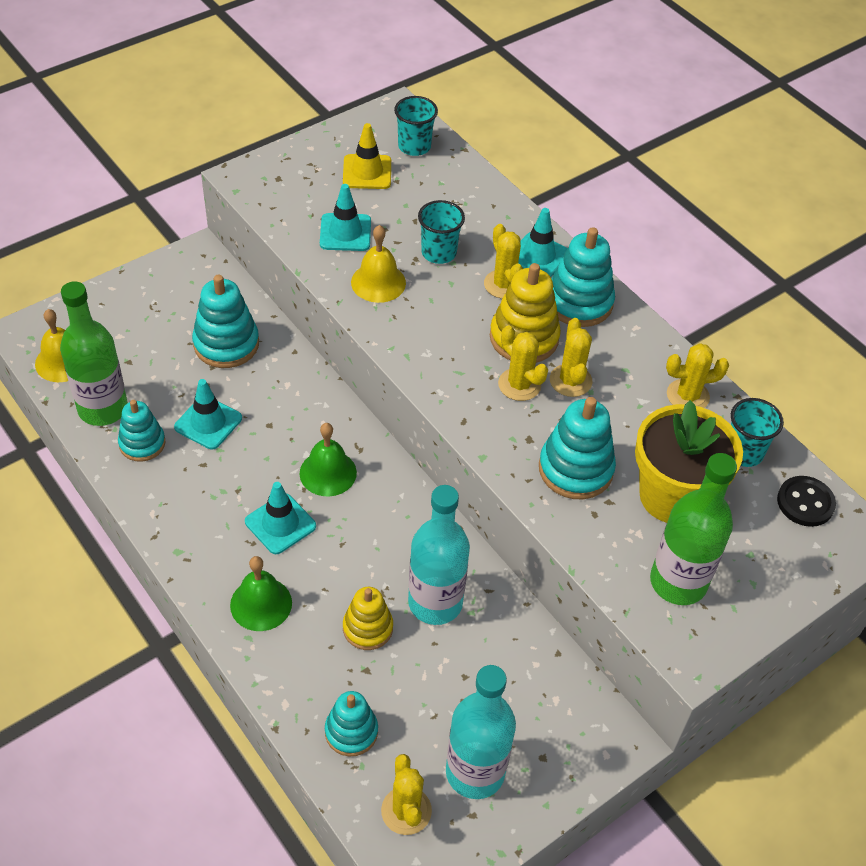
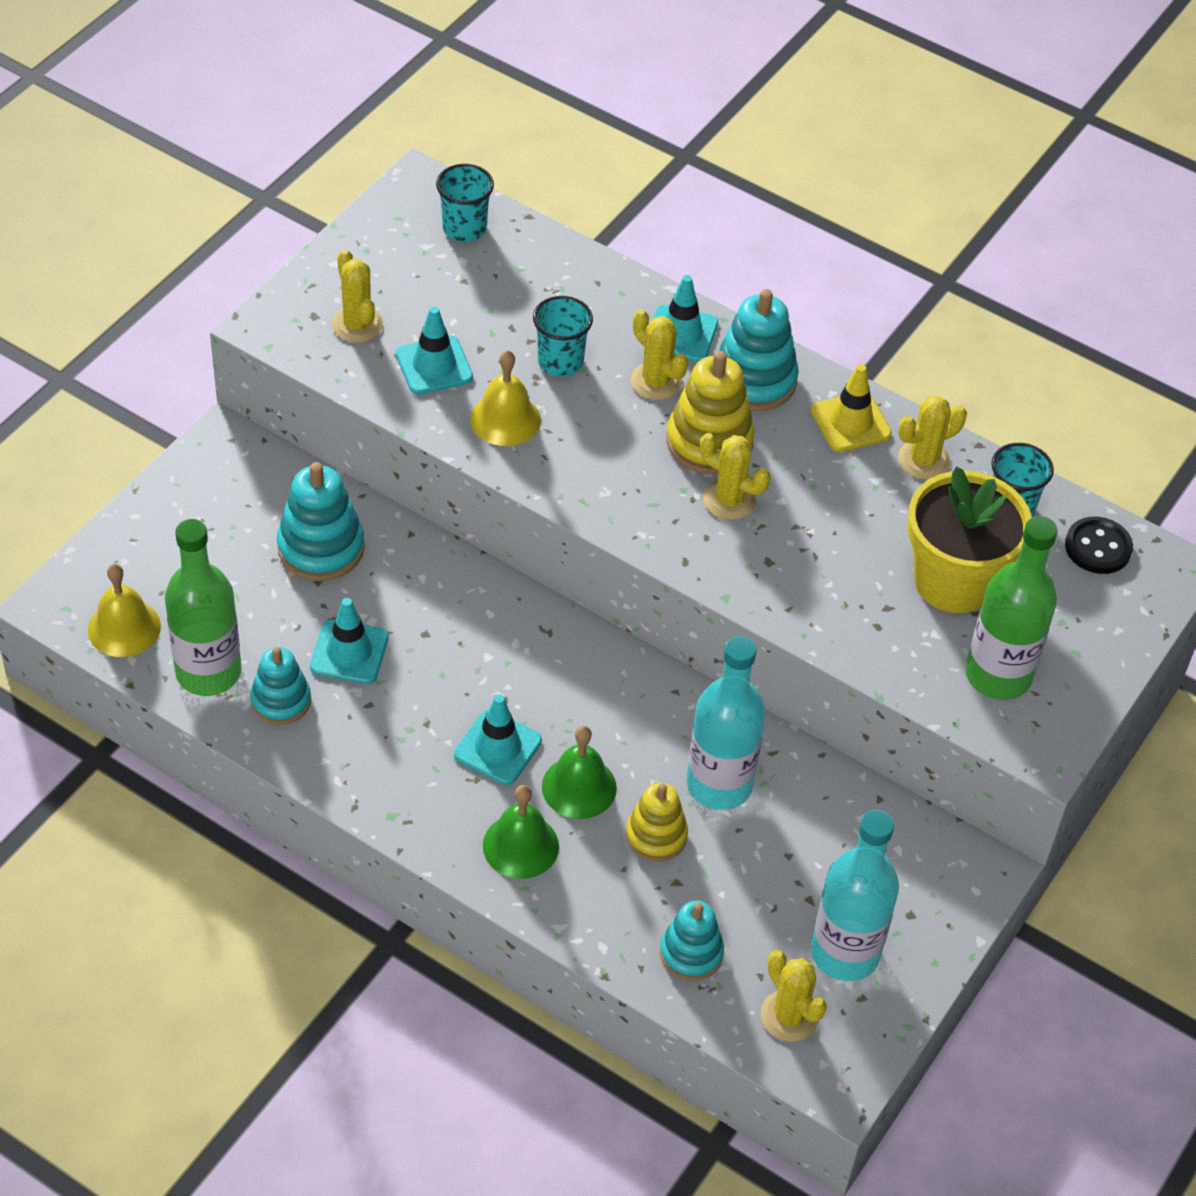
camera: 20 degrees left, 0 degrees up
(328, 473) = (524, 671): green bell -> green bell (579, 787)
(367, 172) = (422, 278): yellow traffic cone -> yellow traffic cone (850, 422)
(570, 381) = (785, 479): yellow cactus -> yellow cactus (357, 324)
(575, 469) = (835, 581): turquoise stacking toy -> none

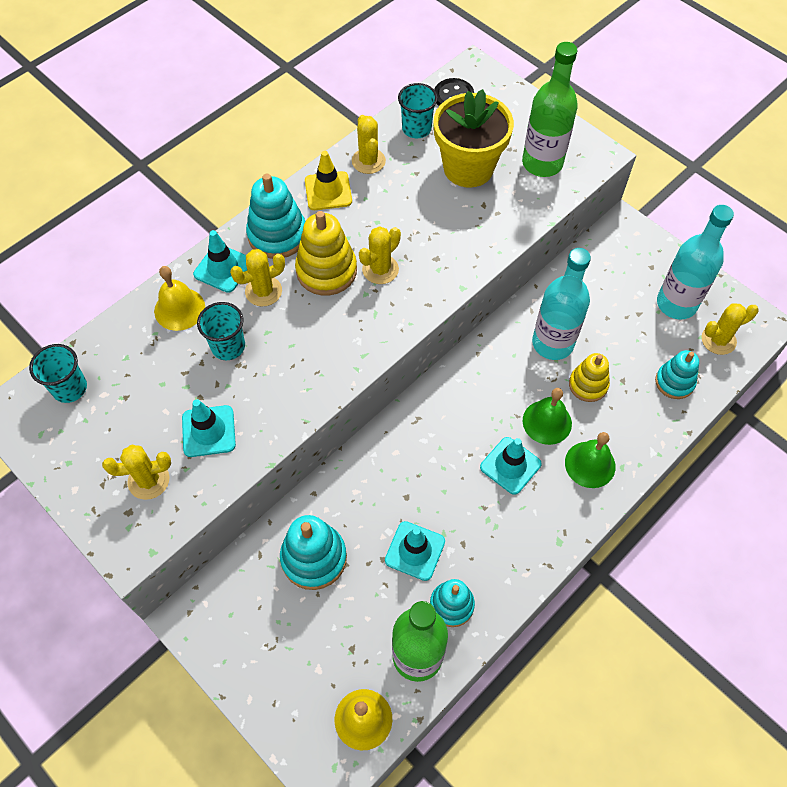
camera: 75 degrees left, 10 degrees up
(505, 419) = (275, 391): yellow bell -> yellow bell (179, 309)

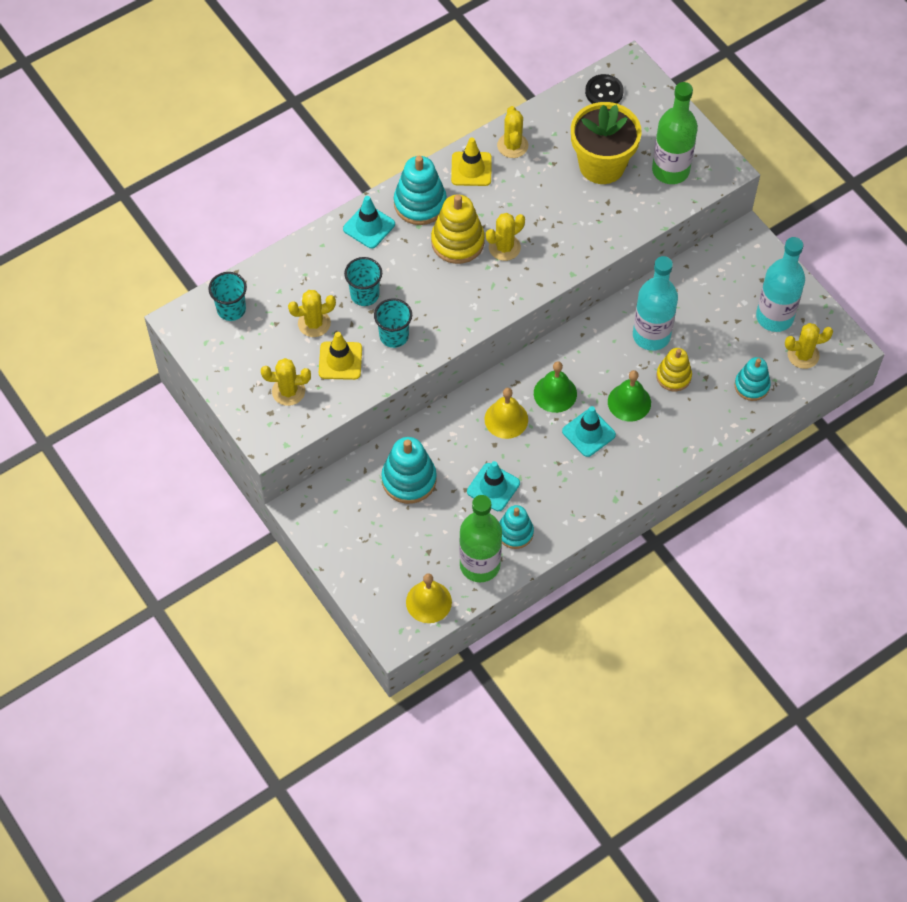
camera: 10 degrees right, 0 degrees up
(179, 309) = (328, 256): yellow bell -> yellow bell (506, 419)
(208, 431) = (340, 361): turquoise traffic cone -> yellow traffic cone
(263, 291) = (401, 252): yellow cactus -> yellow cactus (314, 323)
(416, 128) = (562, 120): turquoise cup -> turquoise cup (394, 336)
(590, 464) = (657, 442): green bell -> green bell (555, 393)

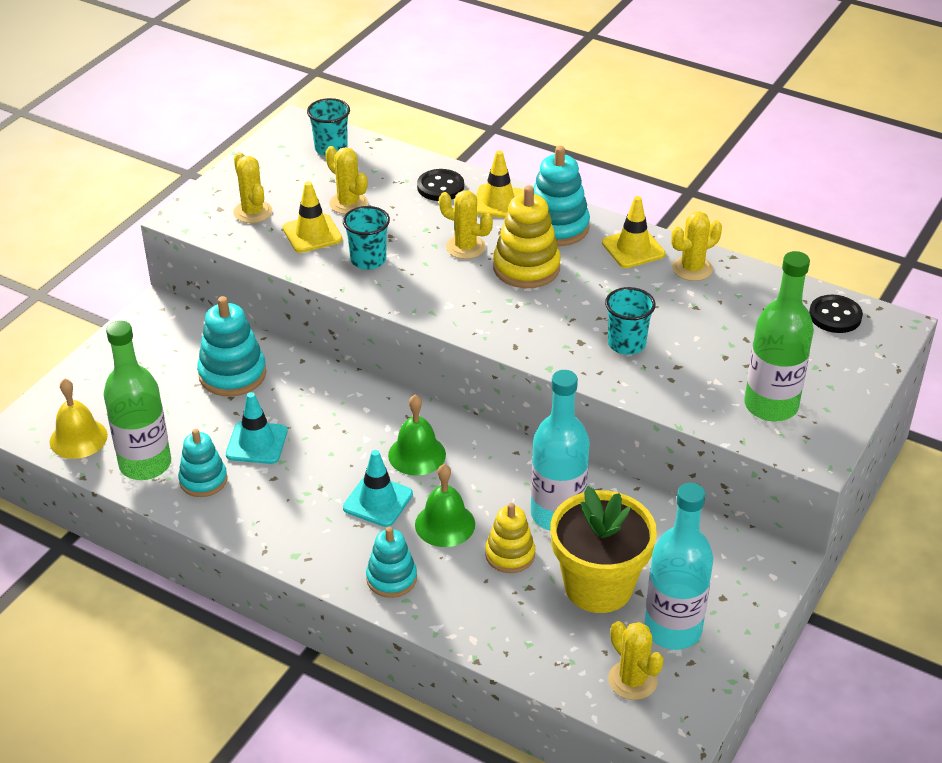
camera: 65 degrees right, 20 degrees down
(327, 255) = (440, 187): none -> black button
(365, 294) = (408, 225): turquoise cup -> turquoise cup (626, 344)
(369, 226) = (498, 202): turquoise traffic cone -> yellow traffic cone
(504, 247) = (545, 304): yellow cactus -> yellow cactus (465, 247)
(506, 419) = (356, 425): yellow bell -> none
(602, 165) = (727, 345): yellow flower pot -> yellow flower pot (598, 586)
(751, 386) = (546, 639): turquoise stacking toy -> turquoise stacking toy (391, 578)

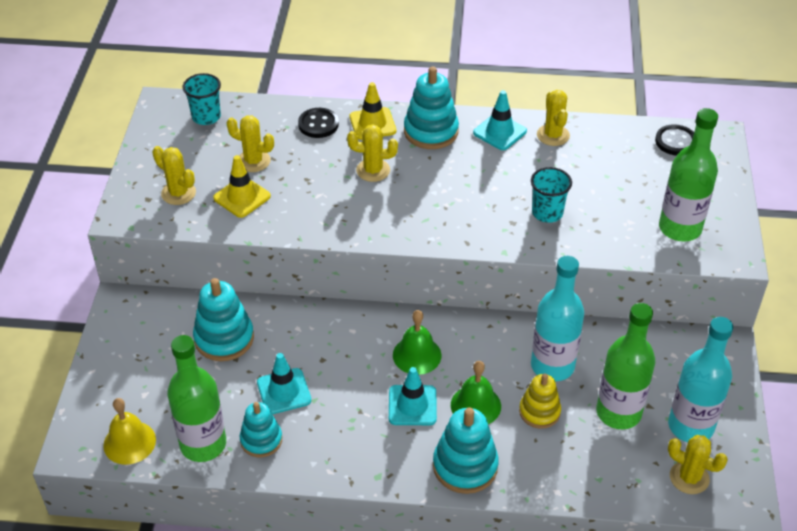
camera: 25 degrees left, 5 degrees up
(368, 260) = (303, 206): turquoise cup -> none
(391, 578) = (465, 466): turquoise stacking toy -> turquoise stacking toy, size x1.52
(526, 268) = (431, 173): yellow stacking toy -> none
(598, 586) = (618, 412): yellow flower pot -> green bottle
(633, 249) = (499, 132): yellow traffic cone -> turquoise traffic cone
(692, 269) = (553, 135): yellow cactus -> yellow cactus turned 45 degrees counterclockwise

